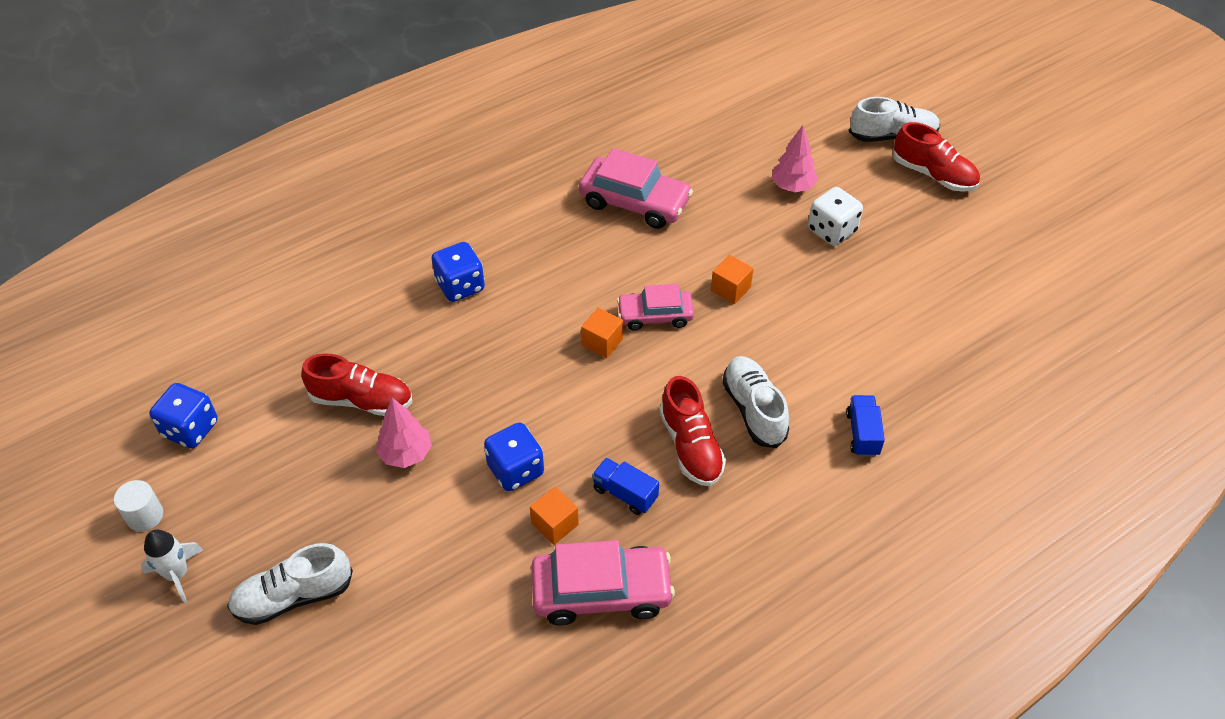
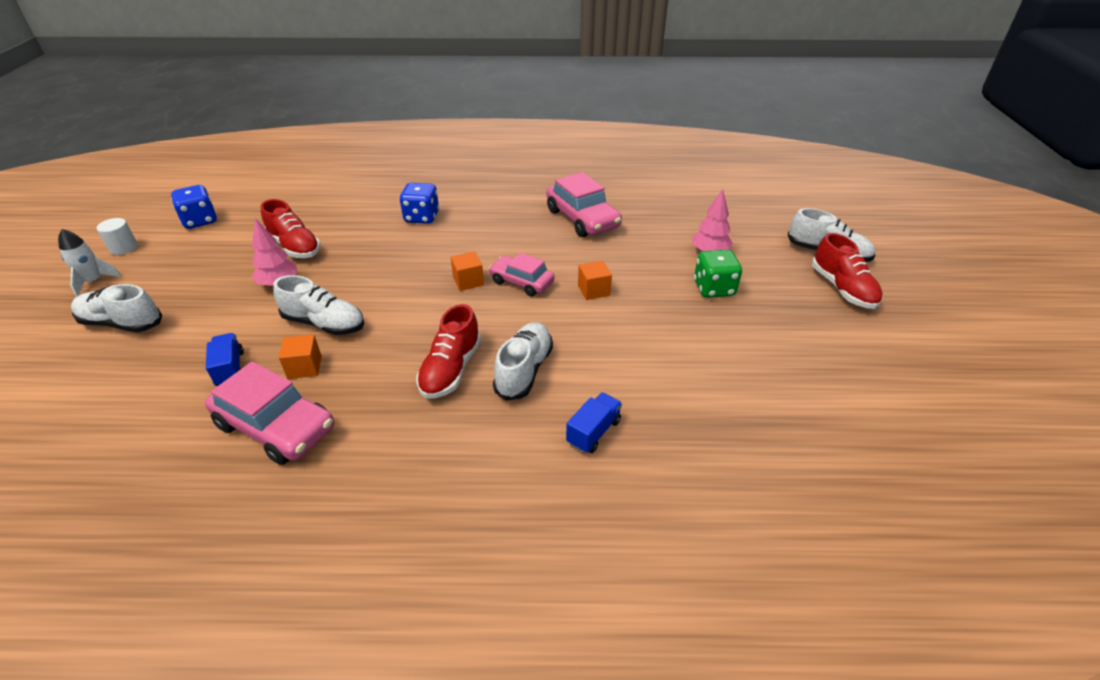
camera: 35 degrees right, 10 degrees down
(515, 470) = (324, 323): blue dice -> white shoe
(625, 494) = (370, 374): blue truck -> blue truck (230, 369)
(832, 230) = (713, 289): white dice -> green dice

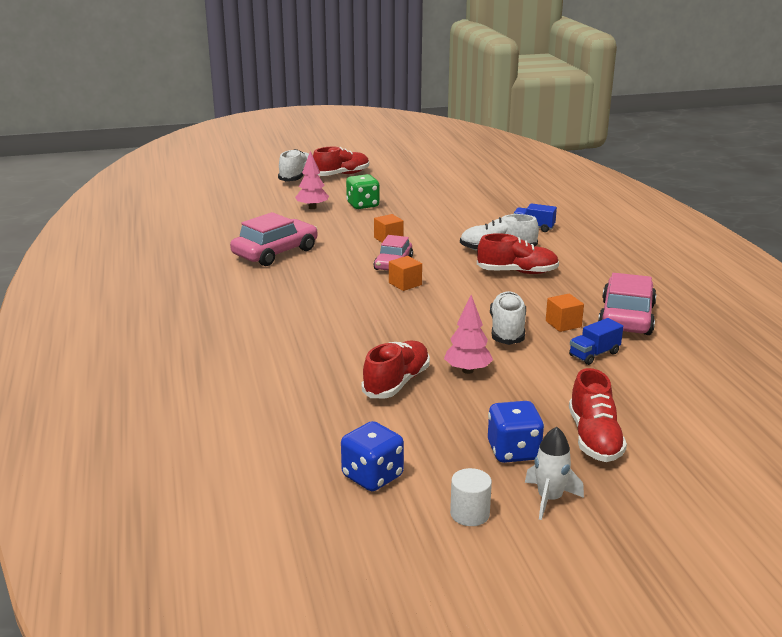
camera: 105 degrees left, 15 degrees down
(122, 323) = (594, 438): white shoe -> red shoe
(422, 217) = (301, 325): blue dice -> blue dice (513, 451)

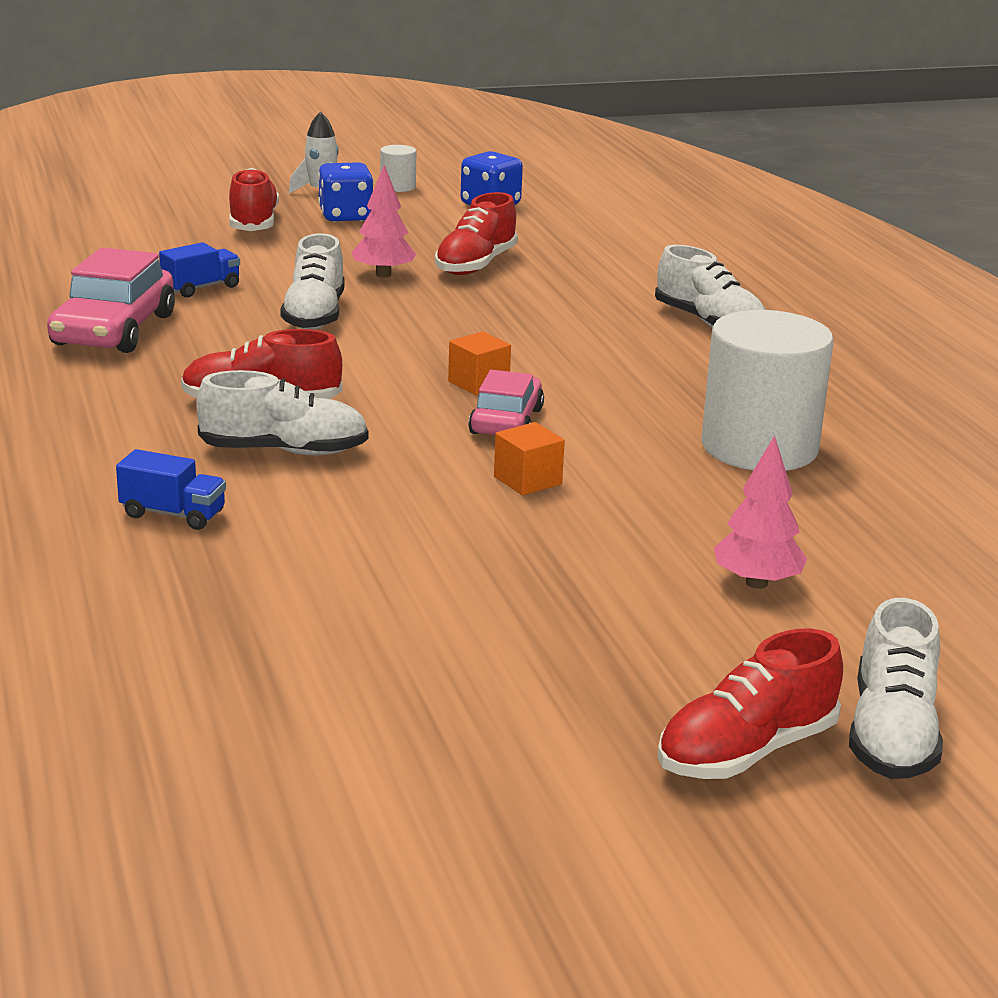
camera: 175 degrees right, 0 degrees up
(249, 327) = (709, 323): none -> white shoe
(275, 252) = (759, 447): pink car -> white cylinder
(363, 205) = (621, 593): green dice -> none
(563, 324) = (223, 322): orange cube -> none

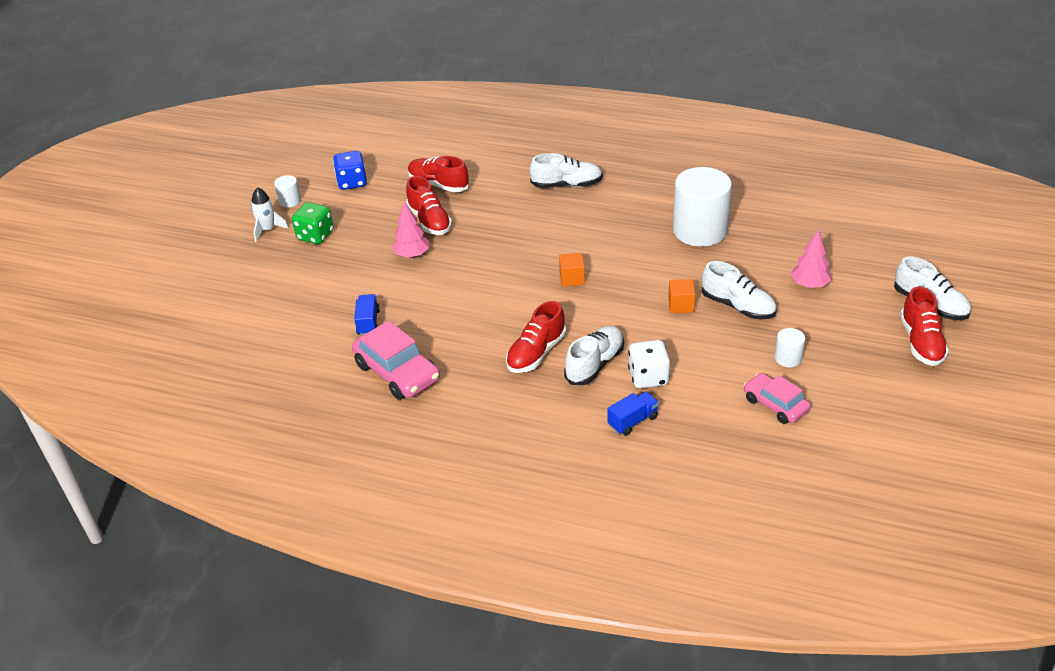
camera: 50 degrees left, 15 degrees up
(253, 223) = (290, 271): red shoe -> red shoe (438, 185)
(300, 500) = (648, 377): none -> white dice
(314, 315) = (444, 297): white shoe -> white shoe (738, 306)
(345, 216) = (315, 236): blue dice -> green dice
(504, 612) = (788, 358): none -> white cylinder
(506, 421) = (618, 287): pink car -> pink car (775, 404)

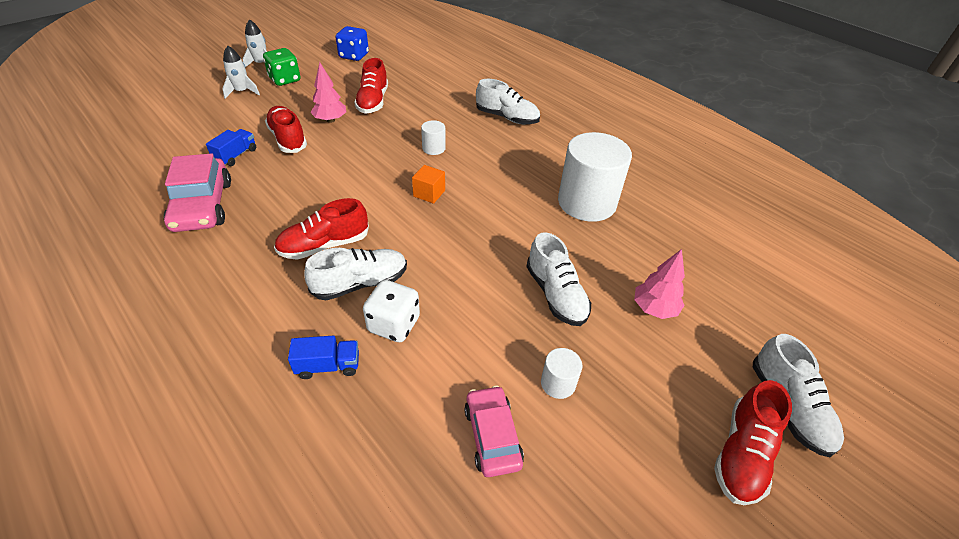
camera: 25 degrees right, 5 degrees up
(289, 201) = (299, 52): white cylinder -> white cylinder (433, 148)
(289, 265) = (242, 92): none -> white rocket
(438, 185) = (410, 80): red shoe -> red shoe (288, 139)
(681, 305) = (500, 265): orange cube -> none

